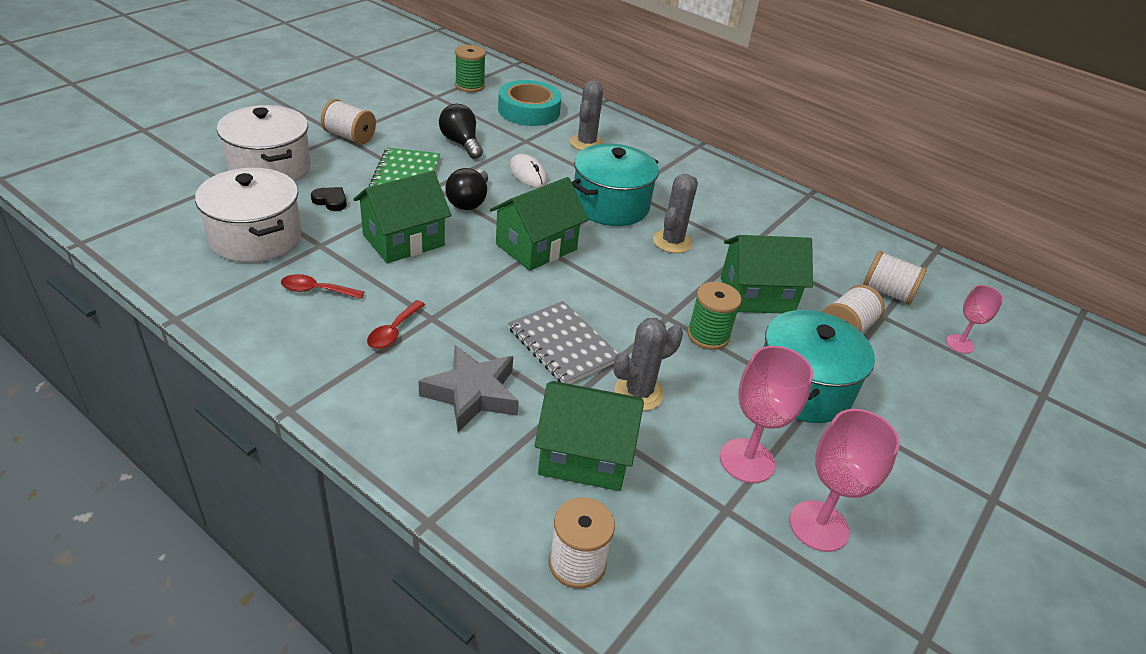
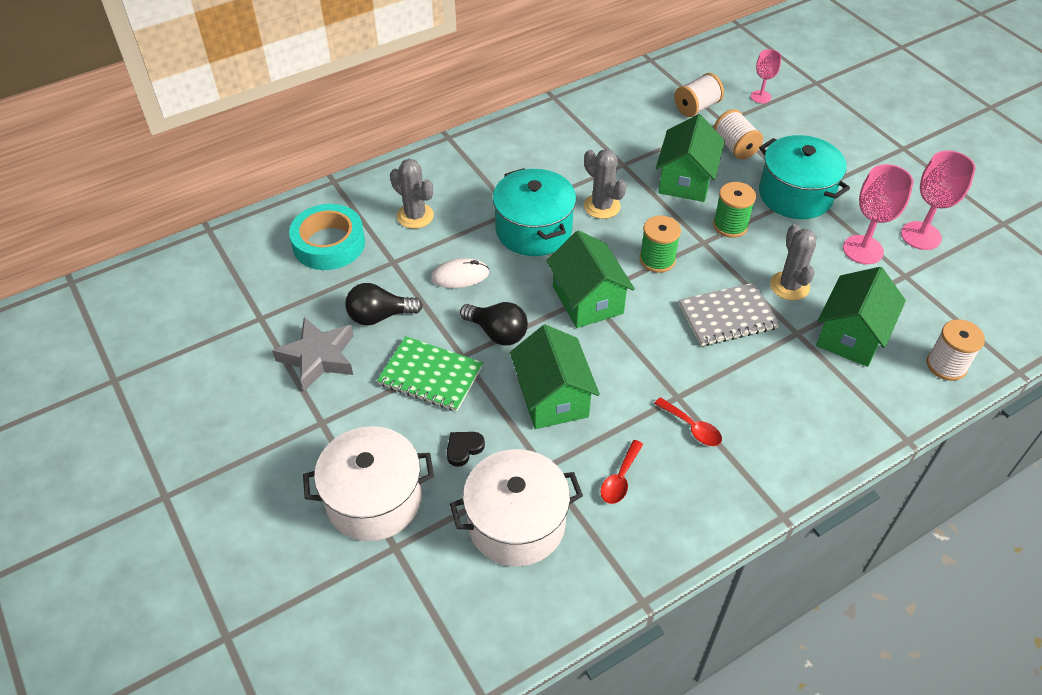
camera: 65 degrees left, 10 degrees up
(349, 137) = (328, 414): white spool -> none
(470, 86) = (247, 281): green spool -> green spool (657, 260)
(472, 394) = (778, 387): grey star -> grey star (318, 357)

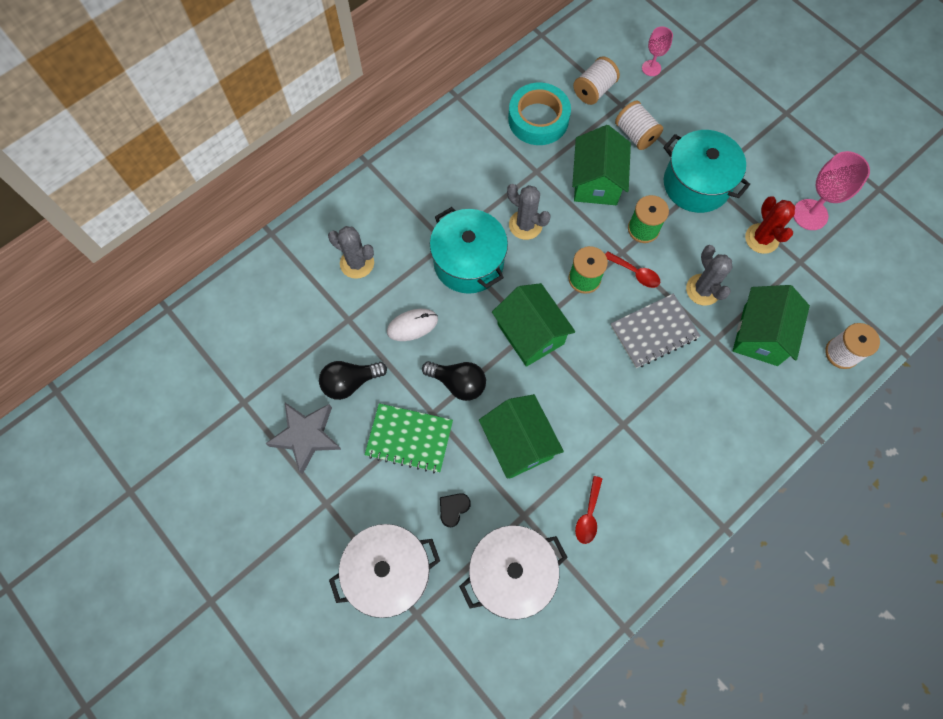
camera: 10 degrees left, 20 degrees up
(329, 244) = (285, 308): turquoise tape -> turquoise tape (538, 119)
(692, 427) = (640, 454): red spoon -> red spoon (635, 273)
(863, 250) = (761, 238): pink goblet -> red cactus

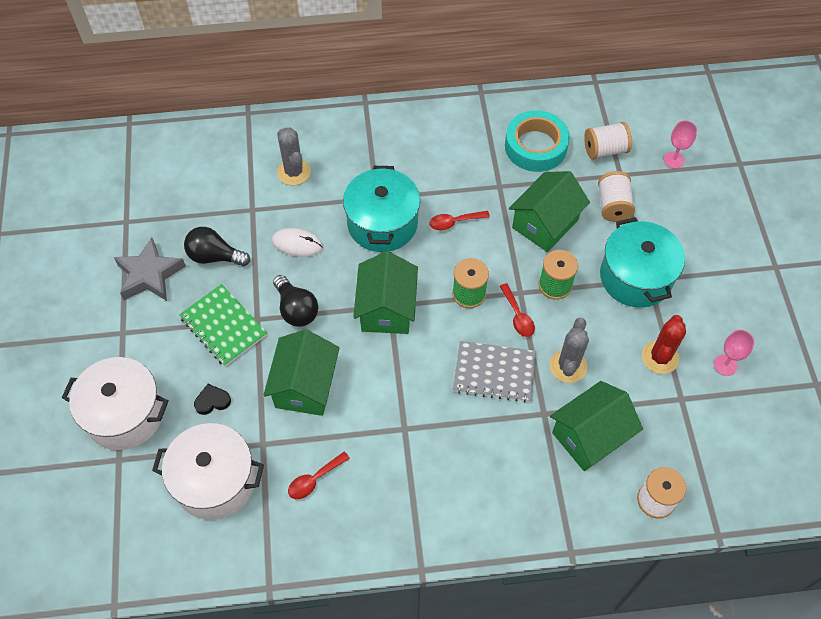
camera: 35 degrees right, 10 degrees down
(525, 225) = (454, 222): grey cactus -> red spoon
(810, 214) = (725, 365): pink goblet -> pink goblet, size x0.60

